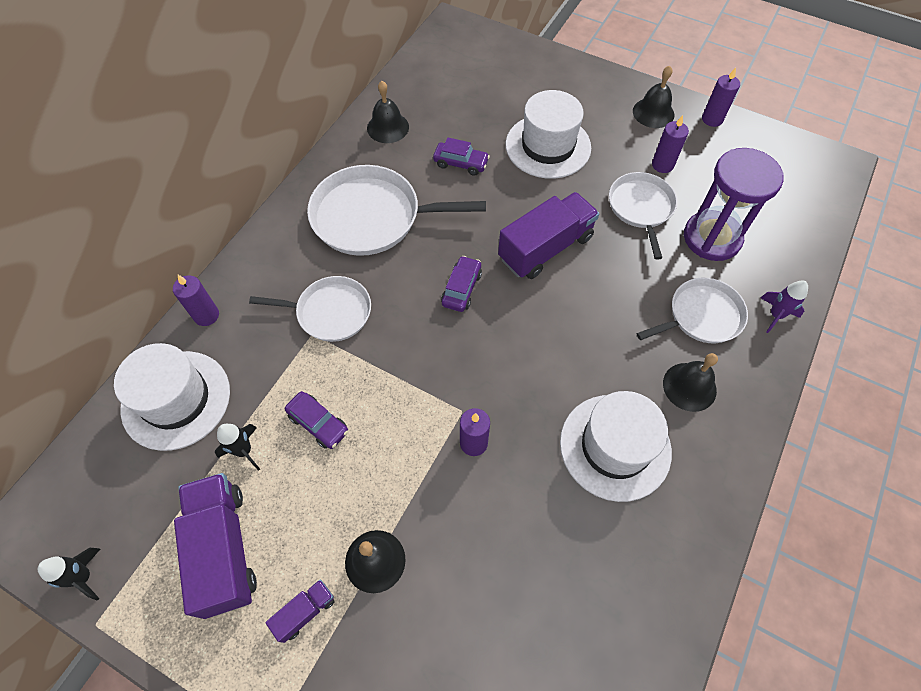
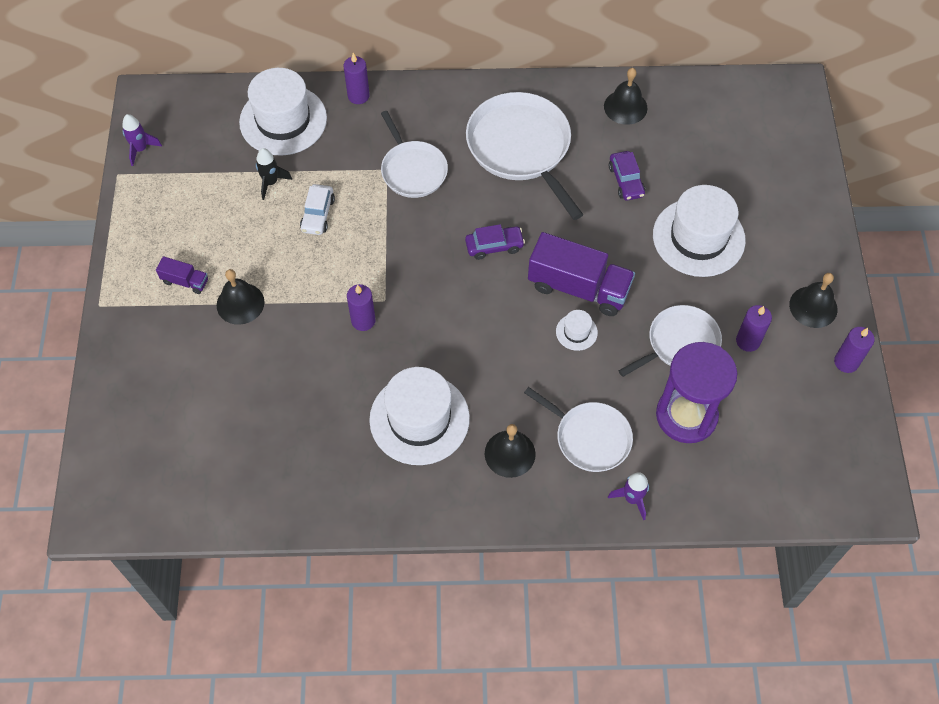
camera: 60 degrees right, 0 degrees up
(84, 577) = (141, 149): black rocket -> purple rocket
(224, 549) = (199, 212): purple truck -> none
(318, 423) = (318, 214): purple car -> white car
(589, 272) = (576, 332): none -> white hat

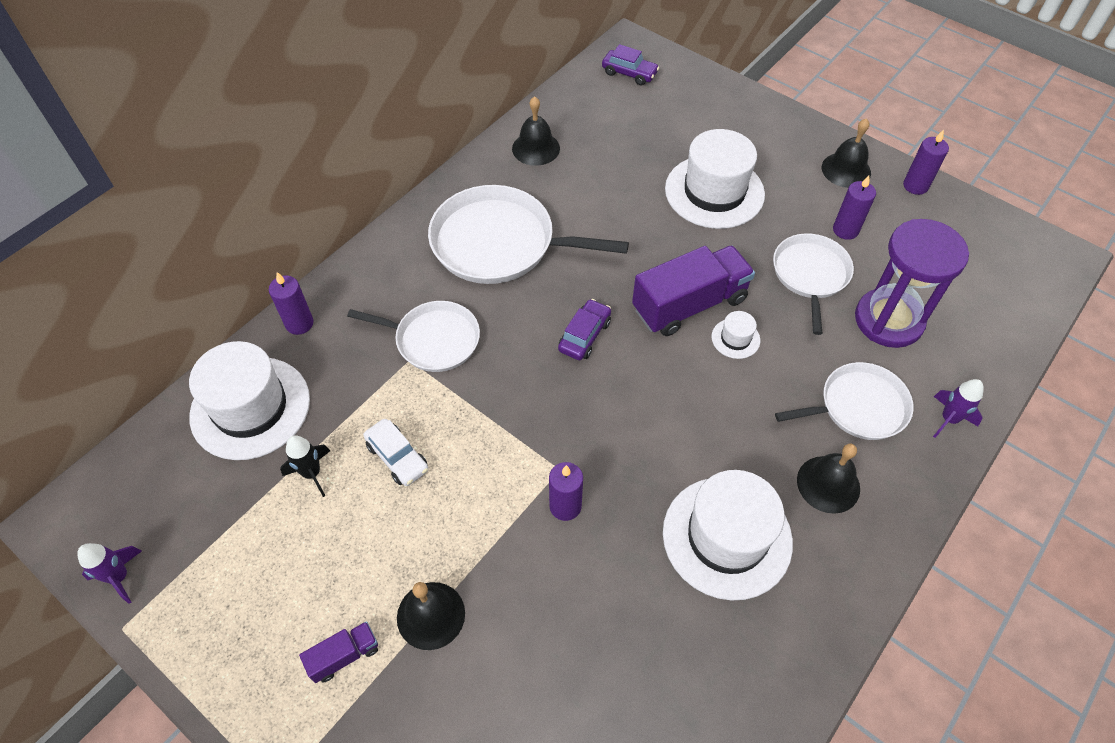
camera: 50 degrees left, 5 degrees down
(626, 181) = (610, 198): purple car -> purple car (629, 73)

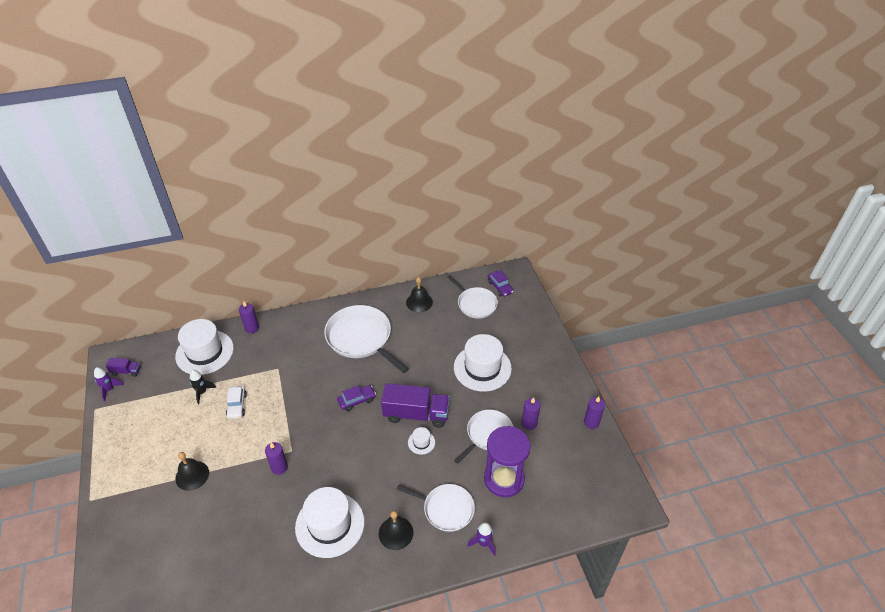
camera: 35 degrees right, 10 degrees down
(344, 656) = (151, 469): purple truck -> purple truck (126, 371)
(433, 340) = (295, 365): white pan -> white pan (475, 304)
(846, 170) = (562, 393): black bell -> none

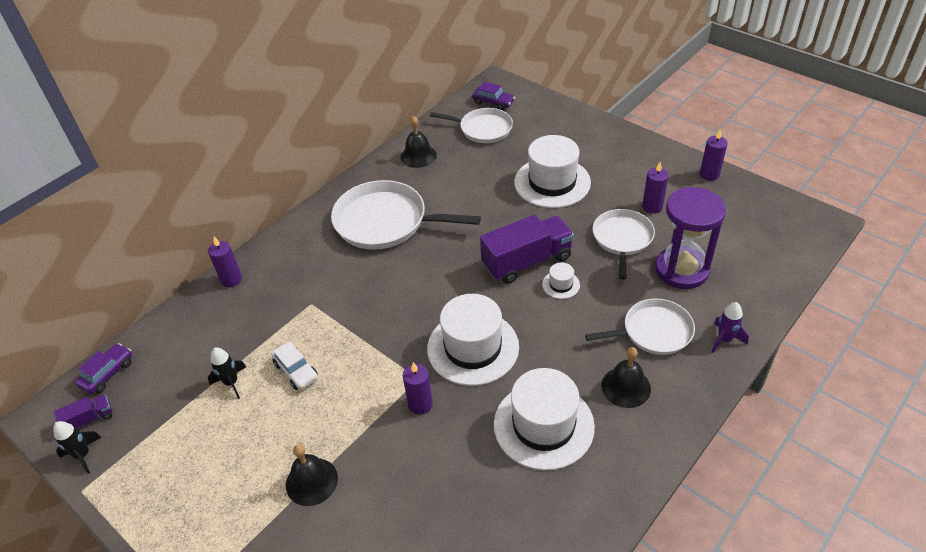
camera: 30 degrees left, 0 degrees up
(109, 390) = (83, 455): purple rocket -> black rocket
(204, 352) = (190, 338): white hat -> white hat (473, 347)
(357, 400) = (445, 284): purple car -> purple car (108, 373)

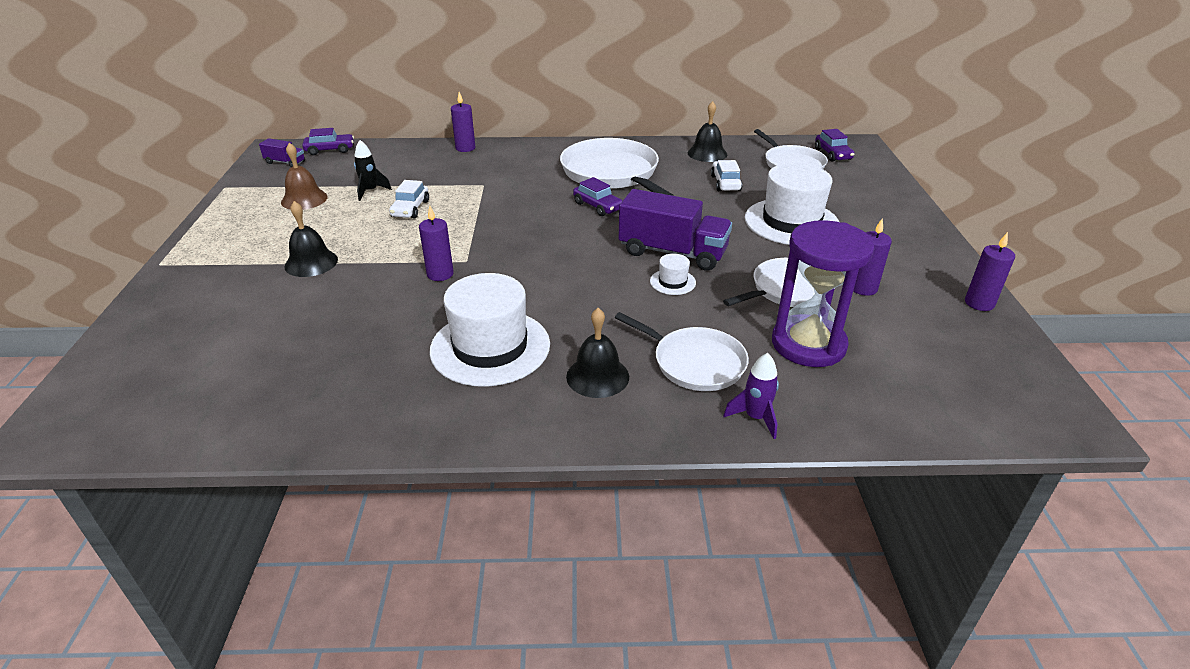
camera: 45 degrees right, 10 degrees down
(83, 455) = (254, 174): black rocket -> none
(187, 437) = (304, 199): none -> brown bell
(424, 259) = (598, 206): none -> purple car
(470, 176) = (725, 183): none -> white car
(473, 347) = (533, 271): white hat -> none

